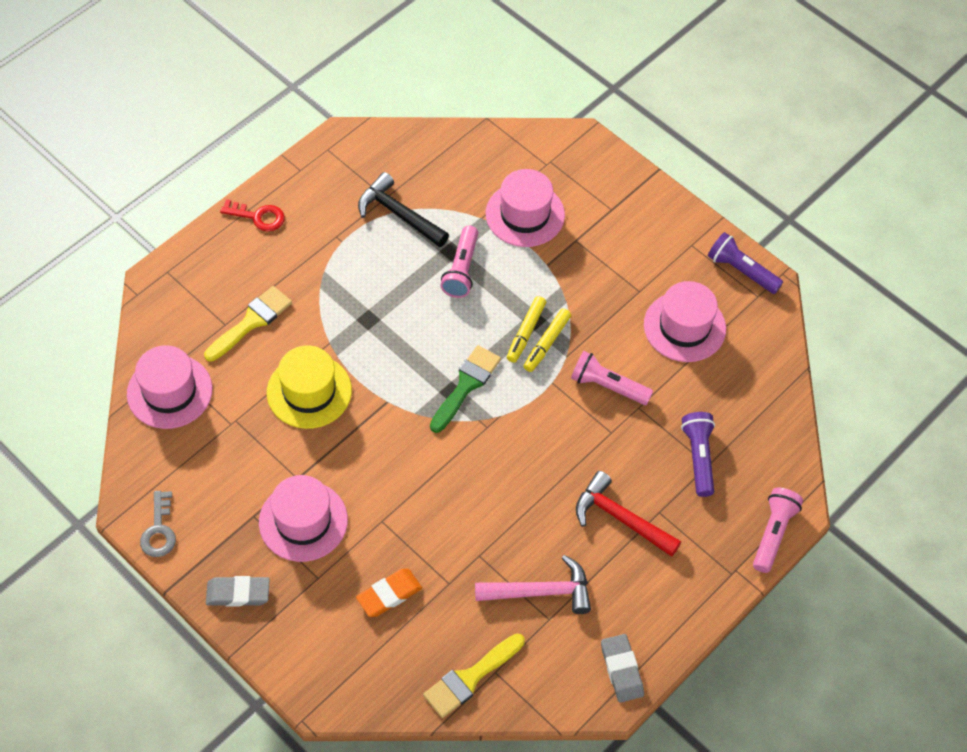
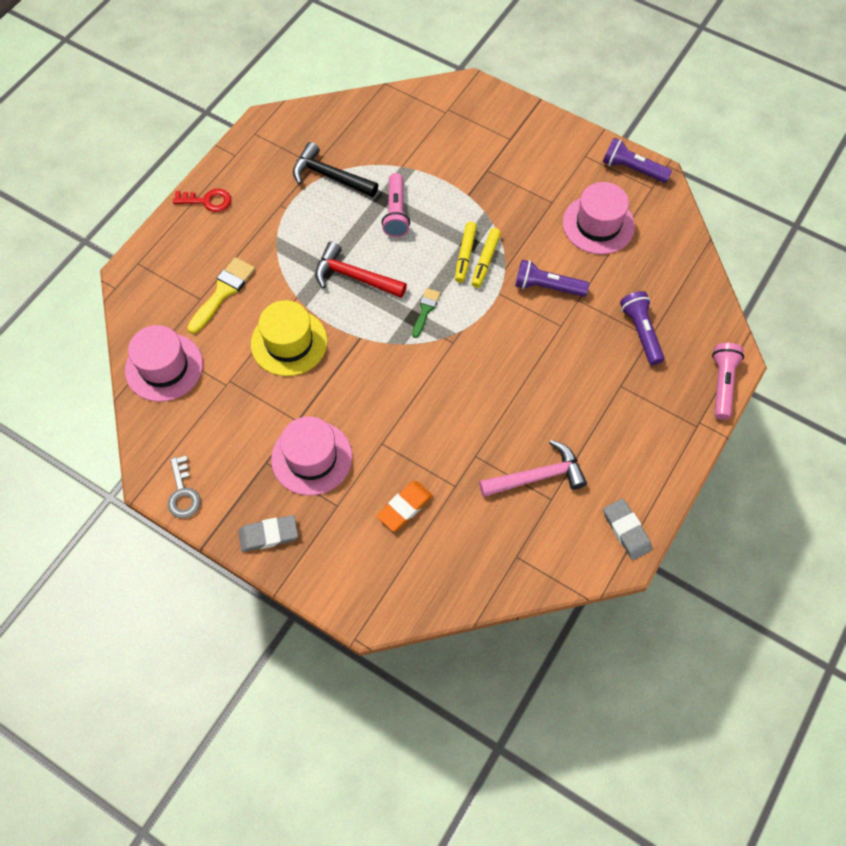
camera: 10 degrees left, 5 degrees up
(466, 385) = (425, 310): green brush -> green brush, size x0.60
(470, 678) = (496, 567): yellow brush -> none
(525, 214) = (438, 156): pink hat -> none
(608, 386) = (547, 287): pink flashlight -> purple flashlight
(620, 518) = (589, 398): red hammer -> red hammer (354, 277)

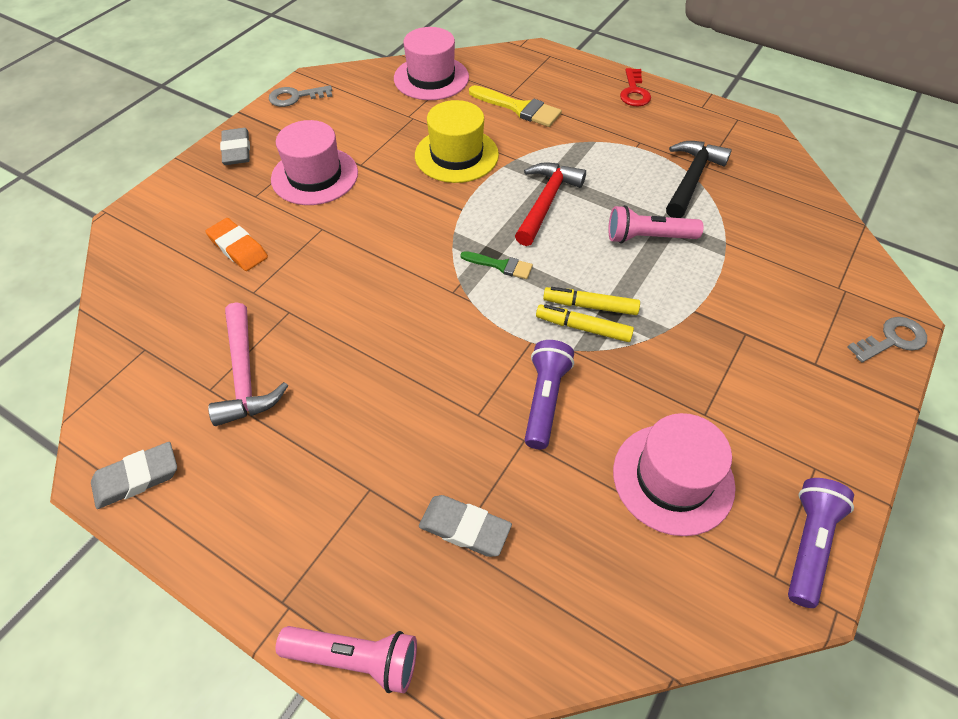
camera: 90 degrees right, 10 degrees down
(490, 96) = (892, 340): none -> grey key
(641, 332) = (464, 528): purple flashlight -> grey eraser

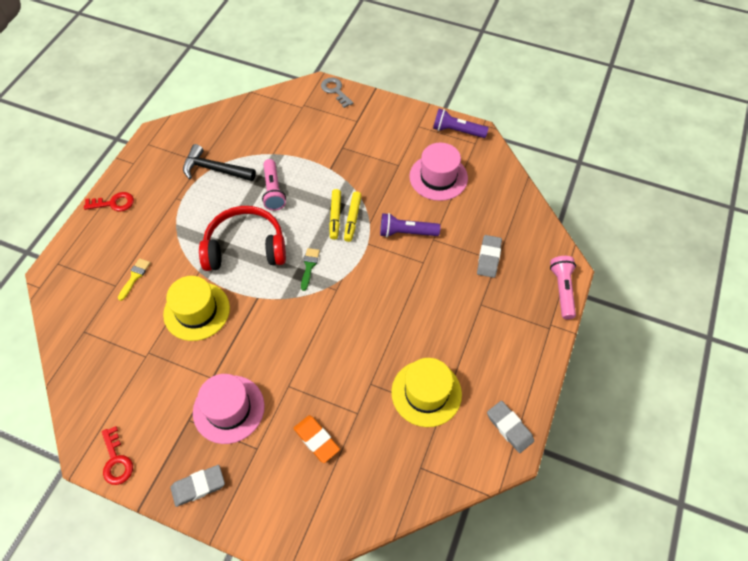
camera: 100 degrees left, 5 degrees up
(238, 248) = (316, 440): orange eraser -> orange eraser turned 75 degrees counterclockwise
(245, 375) = (426, 393): pink hammer -> yellow hat
(295, 97) = (116, 460): grey key -> red key
(431, 78) = (88, 349): pink hat -> none
(519, 108) = (135, 277): yellow brush -> yellow brush, size x0.60
(546, 202) = (245, 247): red hammer -> red headphones

